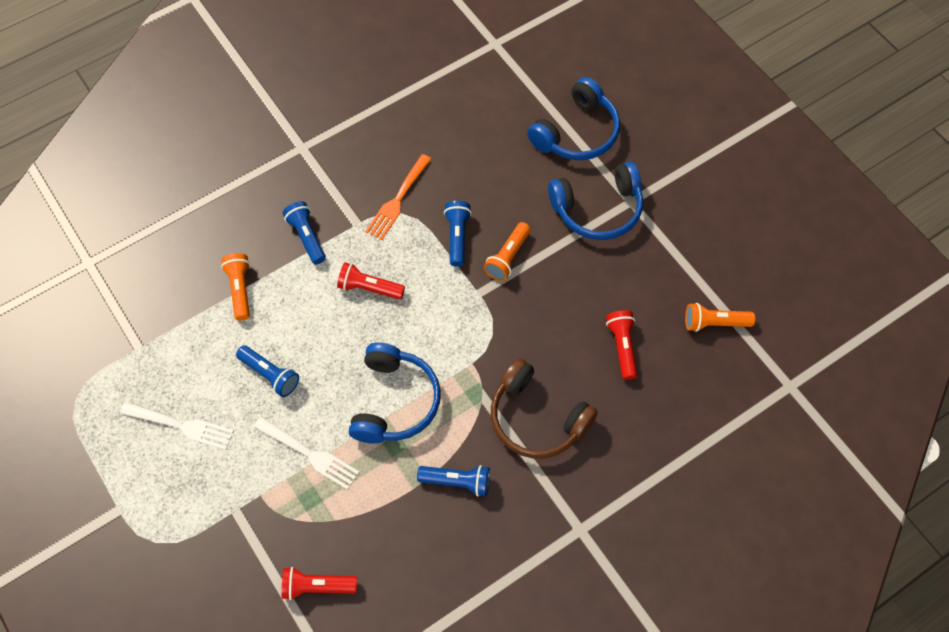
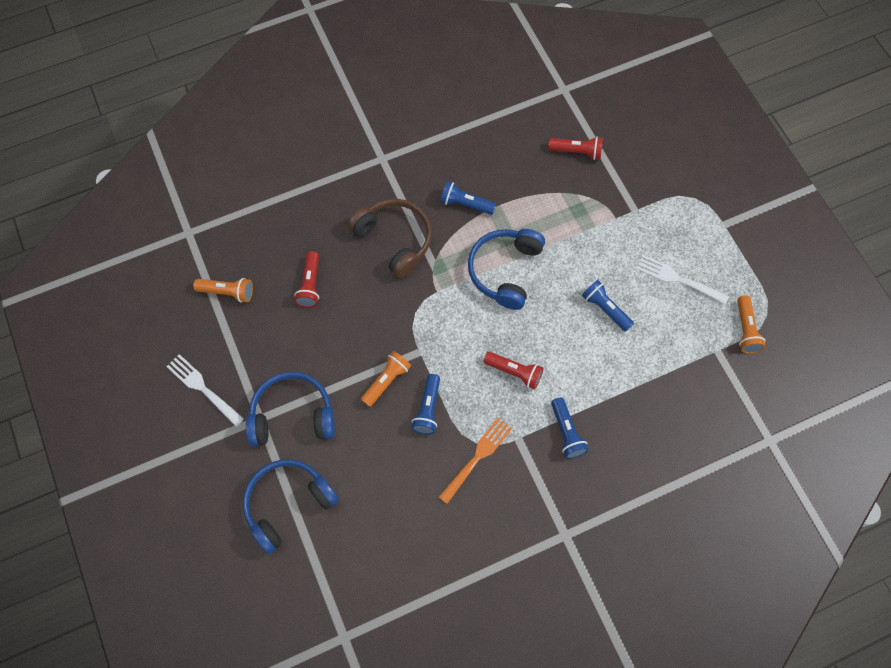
camera: 170 degrees left, 5 degrees up
(240, 289) = (629, 390): orange flashlight -> orange flashlight (745, 330)
(308, 454) = (577, 242): white fork -> white fork (203, 388)

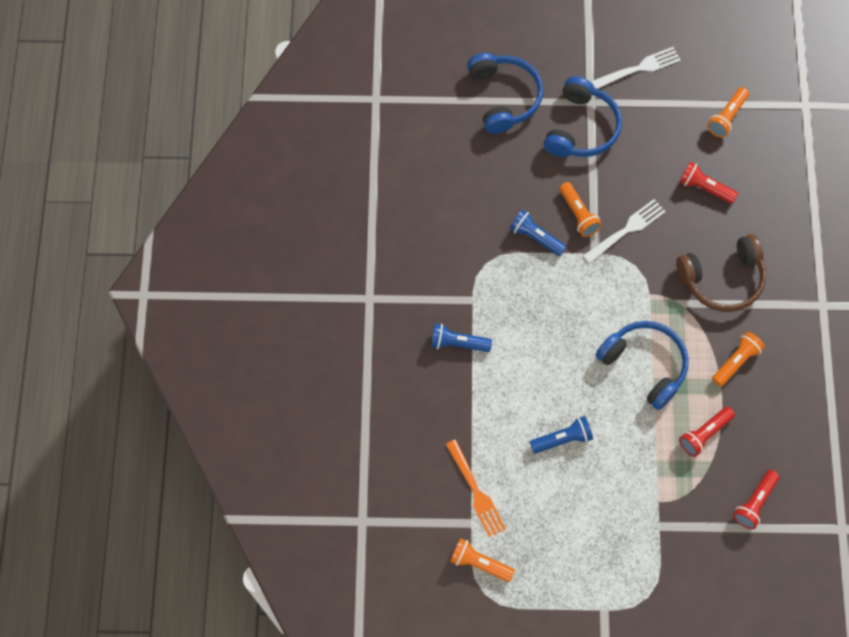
camera: 115 degrees right, 0 degrees up
(465, 204) = (736, 362): blue flashlight -> orange flashlight
(477, 458) = (471, 258): orange fork -> orange fork (475, 491)
(514, 372) = (536, 326): red flashlight -> red flashlight (704, 434)
(679, 279) = (562, 528): white fork -> white fork (626, 230)

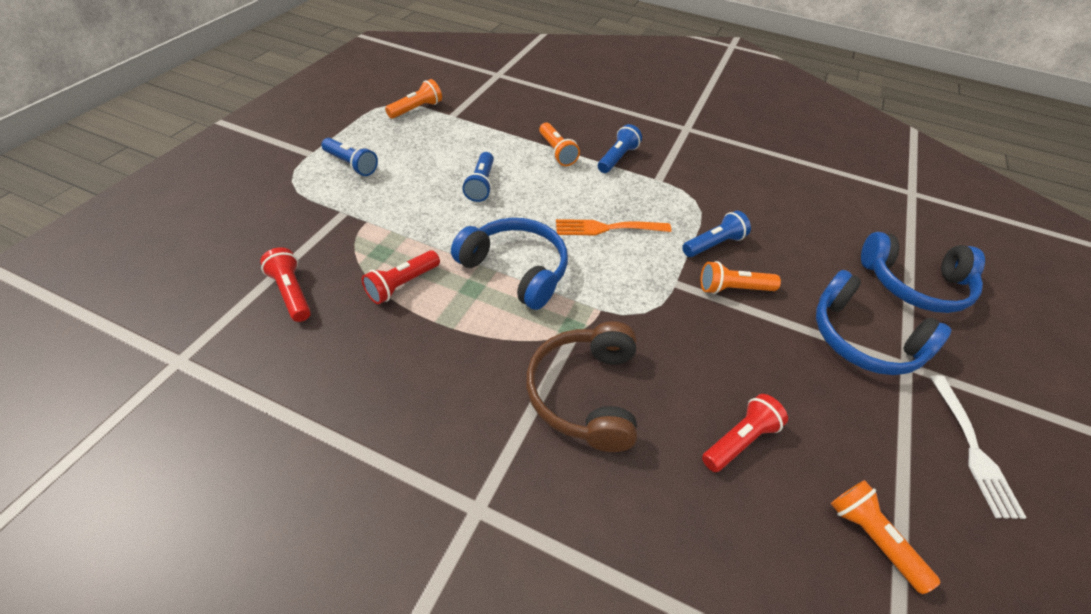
camera: 110 degrees right, 20 degrees down
(475, 491) = (476, 125): orange fork -> orange fork (608, 228)
(598, 563) = (351, 164): none -> blue flashlight
(626, 230) = (697, 323): white fork -> none
(645, 365) = (516, 270): blue headphones -> blue headphones turned 120 degrees counterclockwise
(704, 434) = (402, 285): red flashlight -> red flashlight turned 120 degrees counterclockwise
(736, 362) = (464, 354): orange flashlight -> orange flashlight (557, 152)

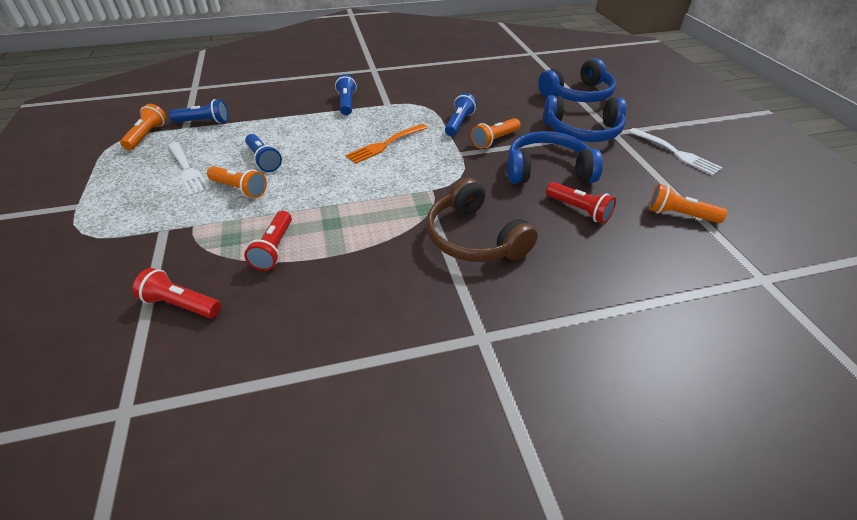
camera: 35 degrees left, 5 degrees down
(351, 164) = (130, 196): blue flashlight -> blue flashlight (204, 122)
(413, 161) = (187, 169): none -> white fork
(516, 270) = (350, 197): blue headphones -> blue headphones (547, 170)
(557, 152) = (299, 117): orange flashlight -> orange flashlight (240, 189)
(740, 440) = (579, 210): red flashlight -> red flashlight turned 120 degrees clockwise

